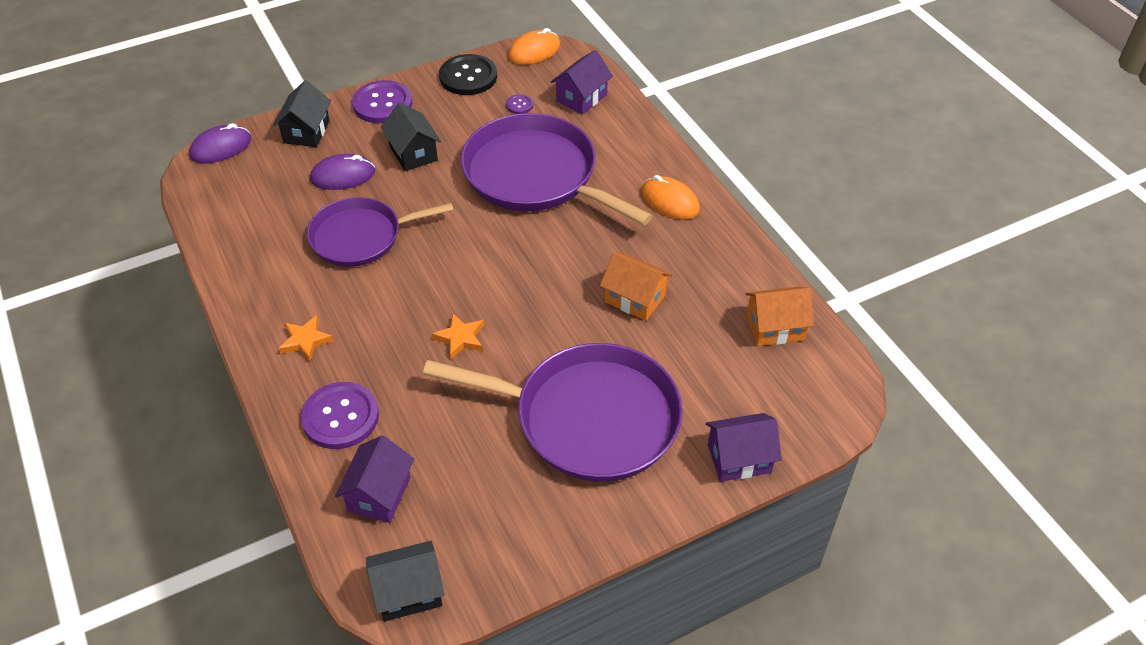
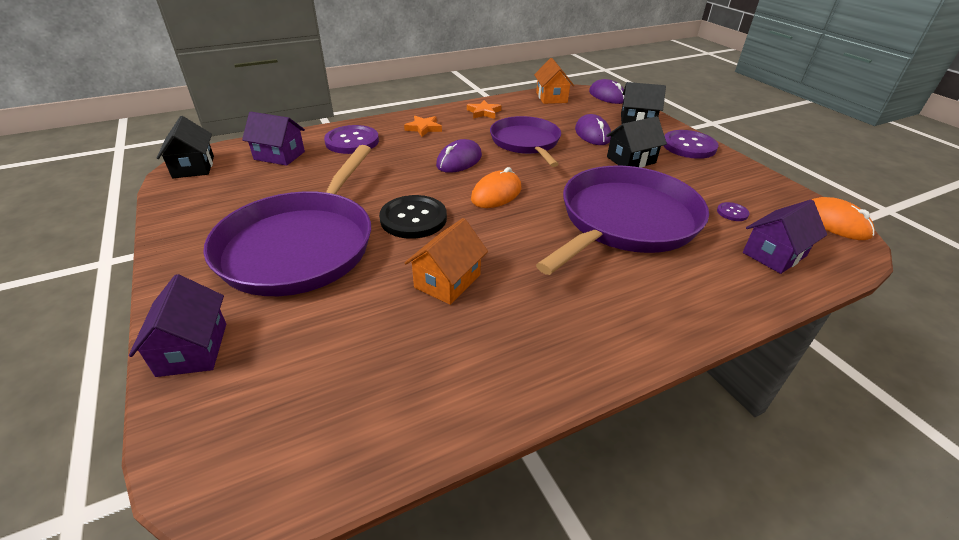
camera: 90 degrees right, 10 degrees down
(406, 299) = (459, 161): none -> purple mouse
(460, 338) = (413, 183): orange star -> orange star (484, 112)
(468, 77) = (757, 184): black button -> black button (413, 218)
(581, 98) = (774, 254): purple house -> purple house turned 75 degrees counterclockwise
(669, 201) = (612, 319): orange mouse -> orange mouse (496, 194)
(775, 328) = (380, 410): orange house -> orange house (551, 97)

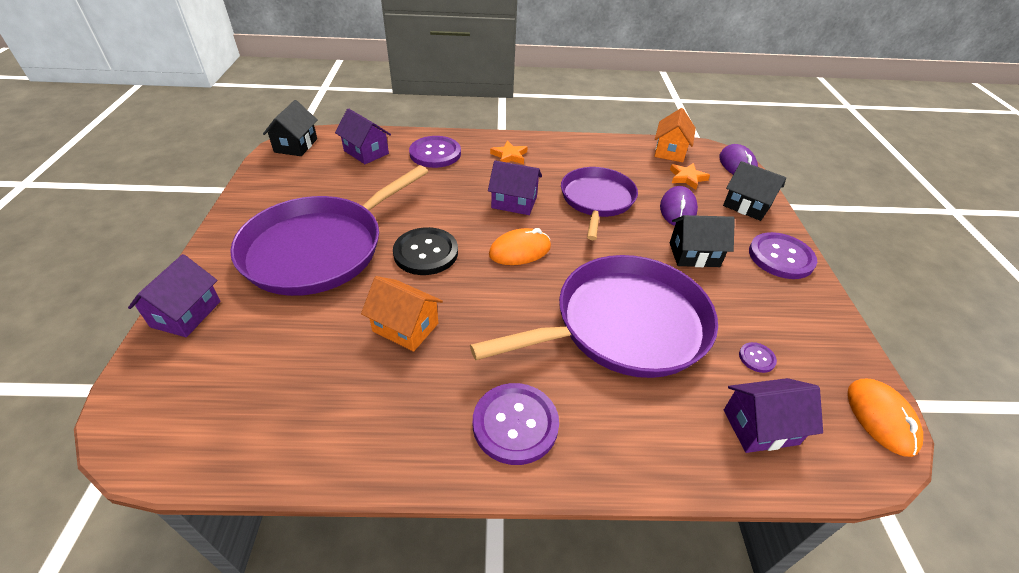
camera: 25 degrees right, 5 degrees up
(447, 281) = (405, 327): orange house -> orange house turned 60 degrees clockwise
(459, 161) = (514, 202): purple mouse -> purple house
(484, 112) = (582, 152): orange star -> orange star (687, 178)
(608, 318) = (515, 424): none -> purple button

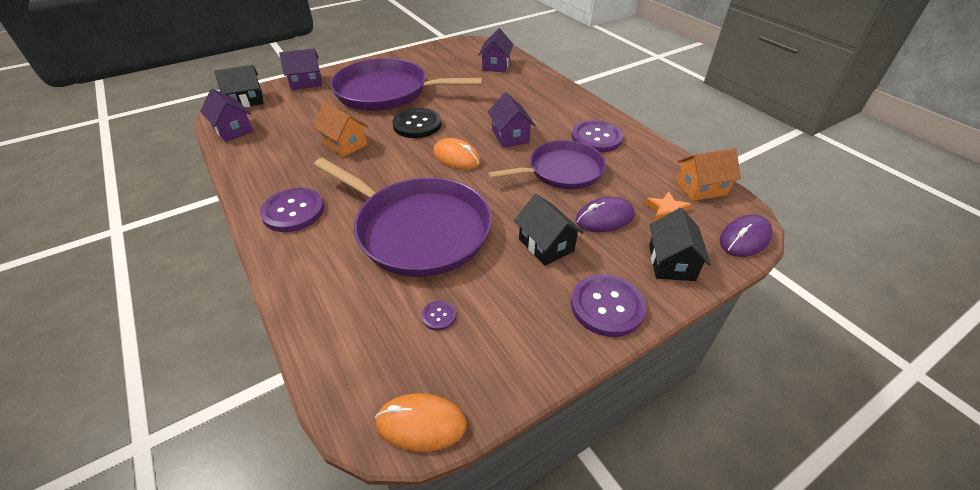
camera: 60 degrees right, 0 degrees up
(296, 145) = (473, 44): black house -> black house (246, 101)
(405, 327) = (345, 144): orange house -> orange house turned 45 degrees counterclockwise
(435, 153) = (528, 86): purple button -> purple button (596, 138)
(509, 156) = (567, 113): orange star -> none
(760, 427) = (359, 334): purple house -> purple house (233, 130)
(881, 418) = (421, 424): orange mouse -> orange mouse turned 45 degrees clockwise

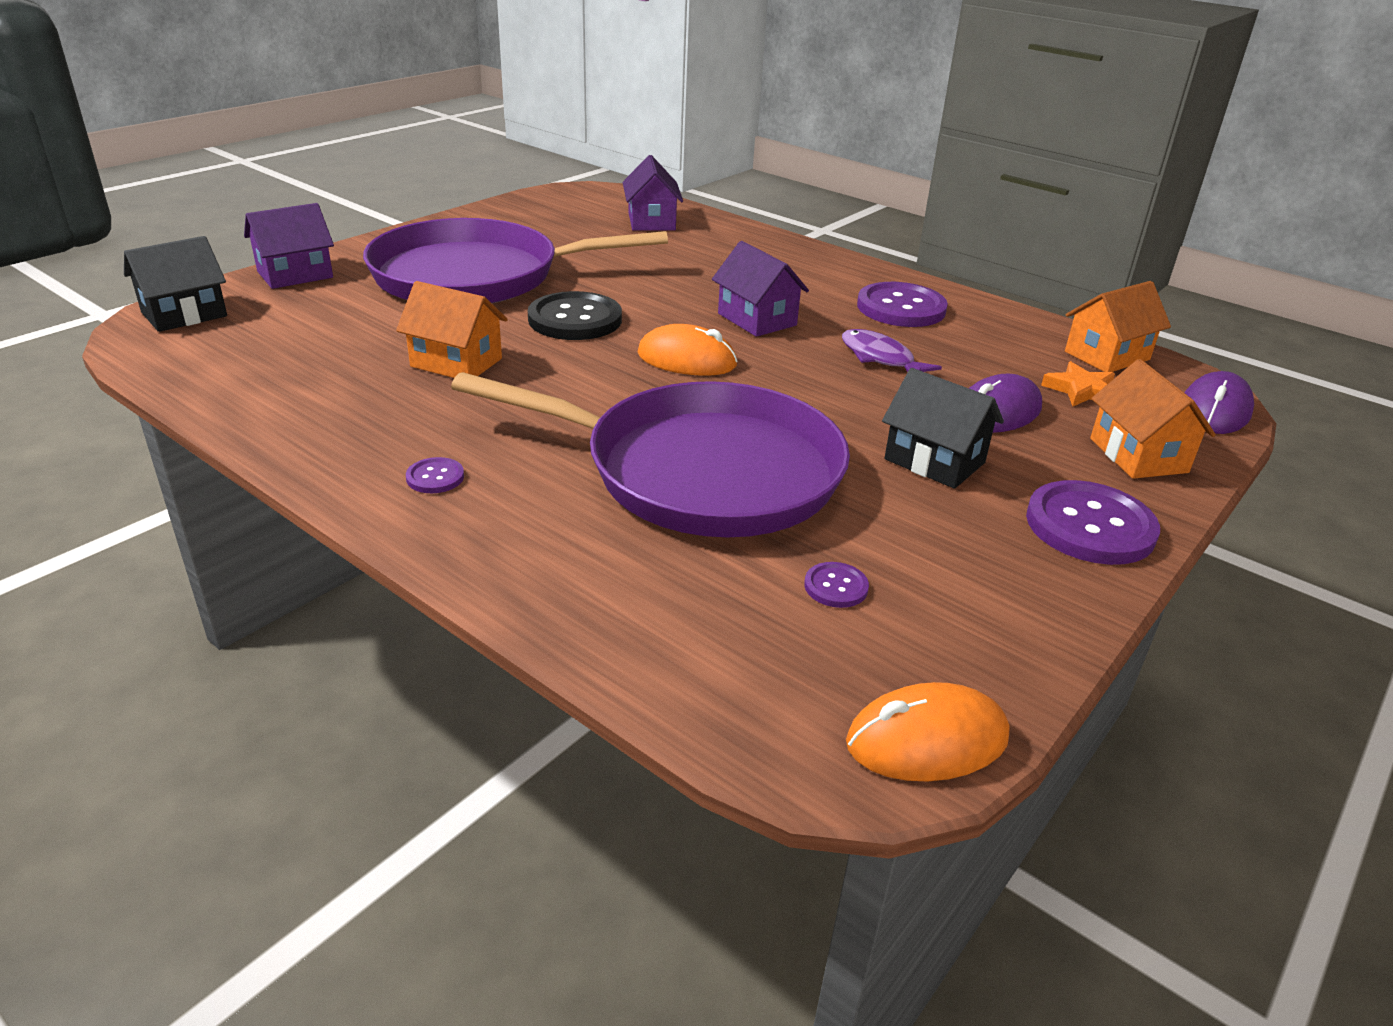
camera: 20 degrees left, 10 degrees down
(233, 130) = (193, 364): purple house -> none
(293, 211) = (435, 477): purple button -> purple button, size x0.46
(561, 171) = (880, 358): purple pan -> purple fish
(671, 263) = (1138, 455): black house -> orange house

